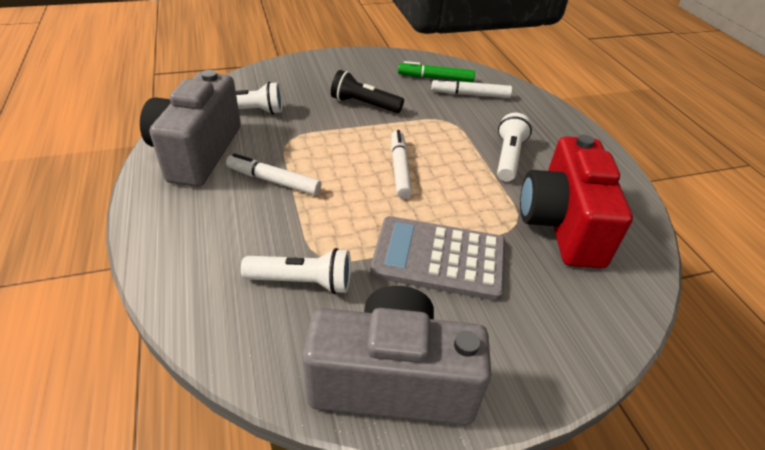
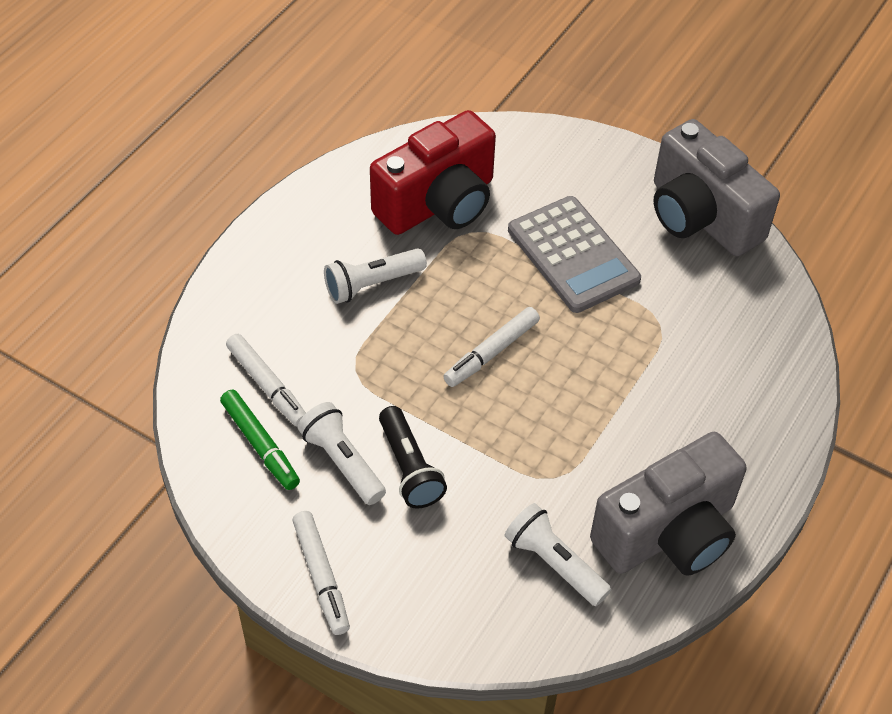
camera: 130 degrees left, 10 degrees up
(274, 181) = (625, 430): white marker -> white marker (321, 576)
(303, 281) = (695, 315): white flashlight -> white flashlight (342, 462)

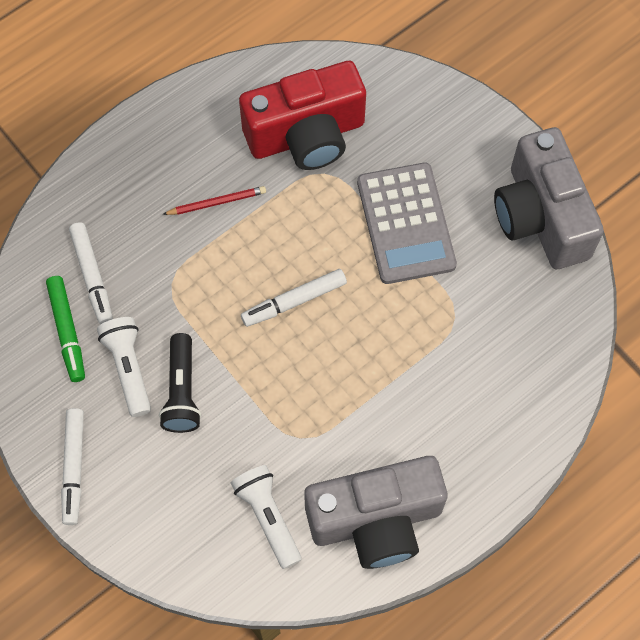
camera: 20 degrees right, 15 degrees up
(372, 284) = (216, 202): white flashlight -> red pencil

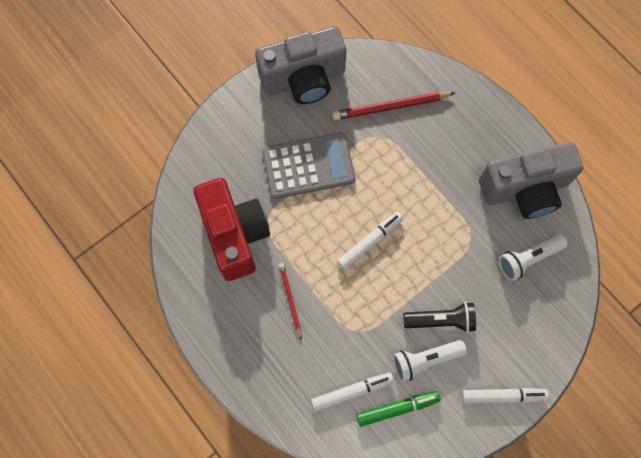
camera: 90 degrees left, 5 degrees up
(294, 301) = (369, 242): white marker -> white marker turned 105 degrees counterclockwise
(376, 520) = (525, 189): grey camera -> grey camera turned 90 degrees clockwise
(502, 334) = (391, 107): none -> red pencil

